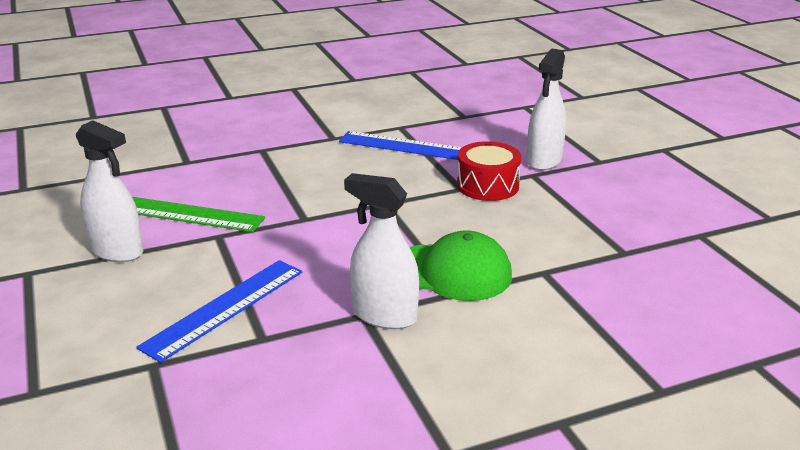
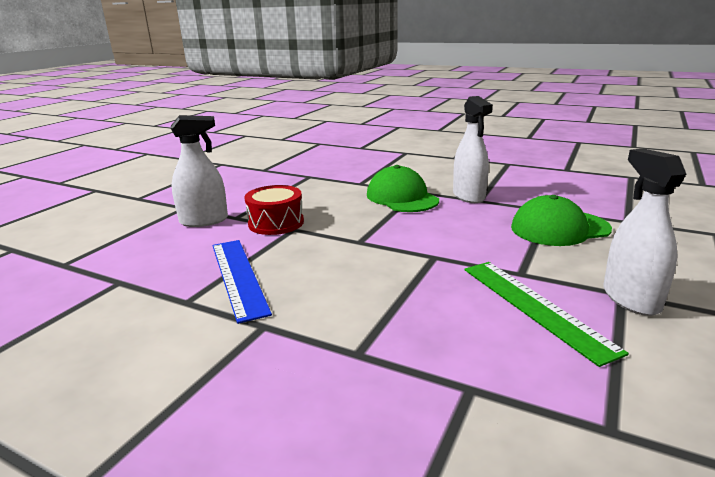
camera: 130 degrees left, 5 degrees down
(225, 308) = (559, 228): blue ruler -> green cap

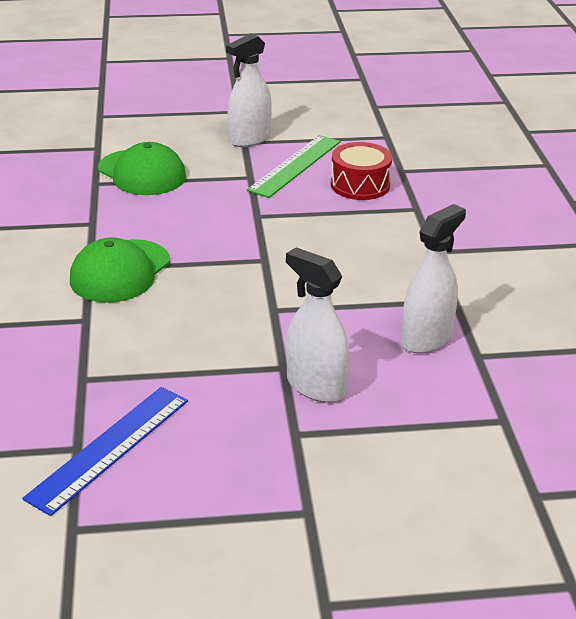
camera: 125 degrees left, 10 degrees up
(238, 276) = (394, 294): blue ruler -> blue ruler (110, 448)
(276, 223) = (270, 328): red drum -> red drum (360, 185)
(469, 196) = (84, 231): white spray bottle -> white spray bottle (426, 338)

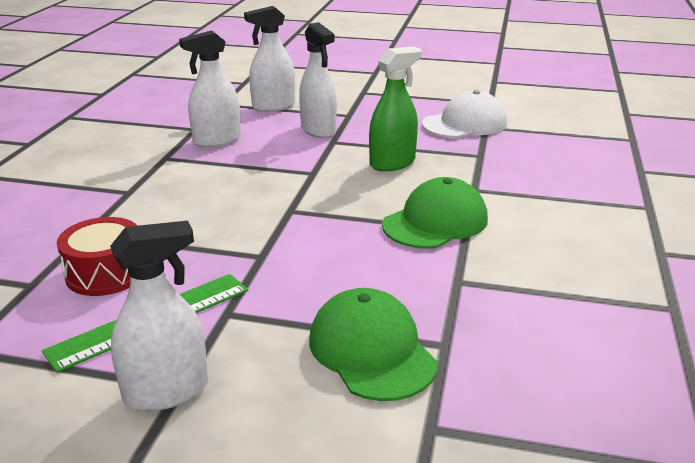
camera: 160 degrees left, 5 degrees down
(110, 448) = (464, 124): blue ruler -> white cap
(189, 342) = (392, 163): none -> green spray bottle
(421, 430) = (273, 106): none -> white spray bottle

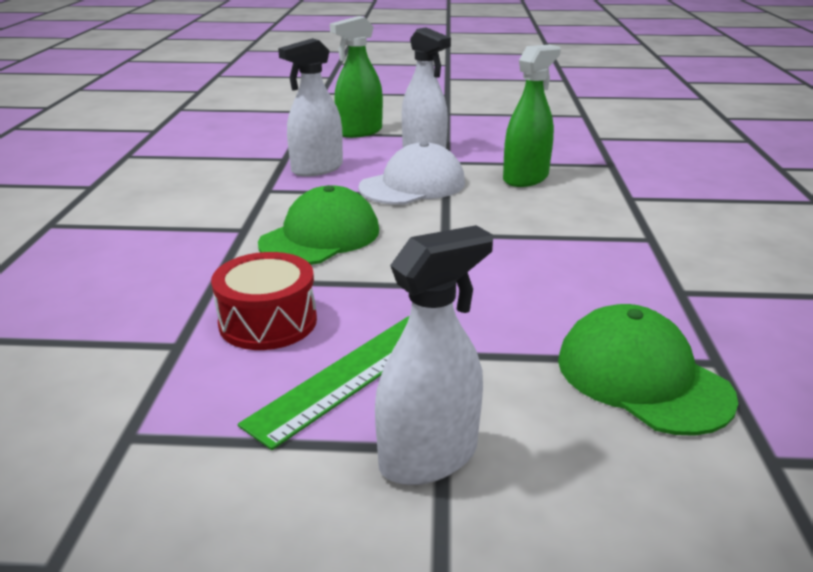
camera: 10 degrees left, 0 degrees up
(273, 106) = (359, 132): white spray bottle -> green spray bottle
(435, 222) = (613, 233): green cap -> green cap (320, 236)
(464, 124) = (574, 136): white cap -> white cap (413, 185)

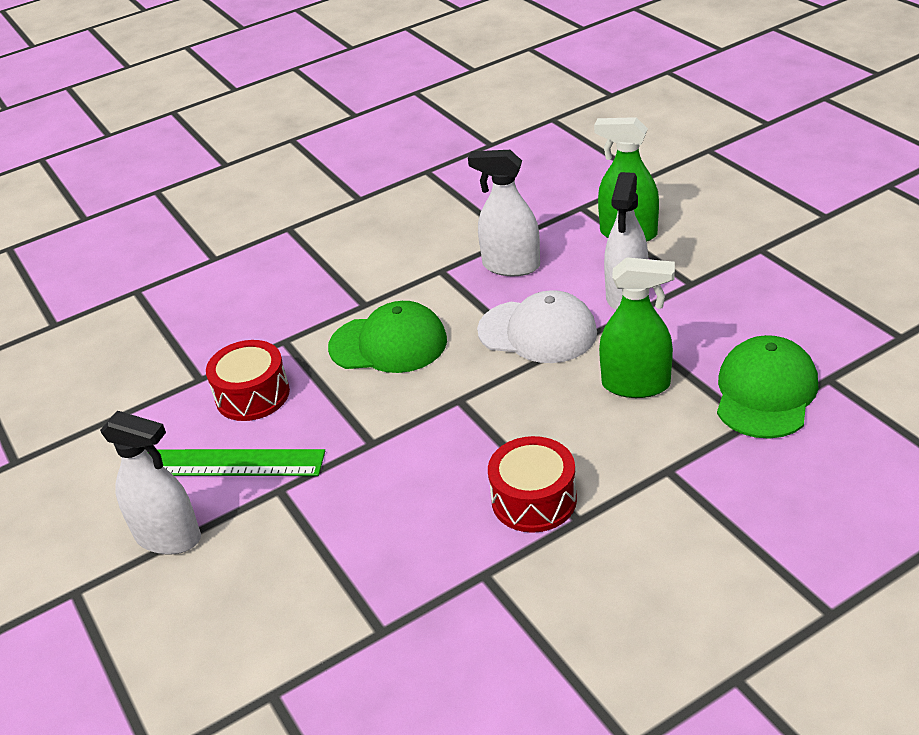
camera: 60 degrees right, 10 degrees up
(610, 246) = (534, 500): none -> red drum
(642, 377) = (325, 597): green cap -> green cap (765, 392)

